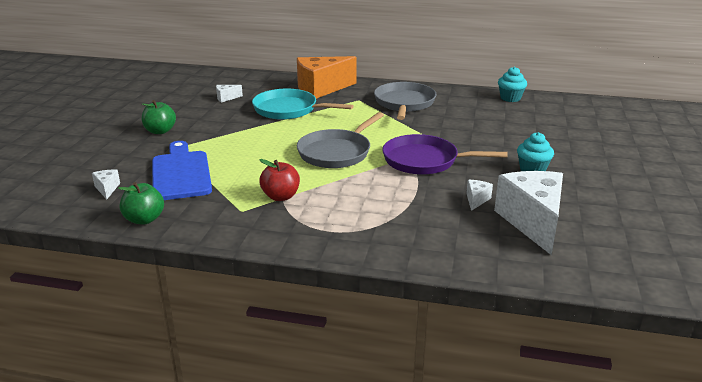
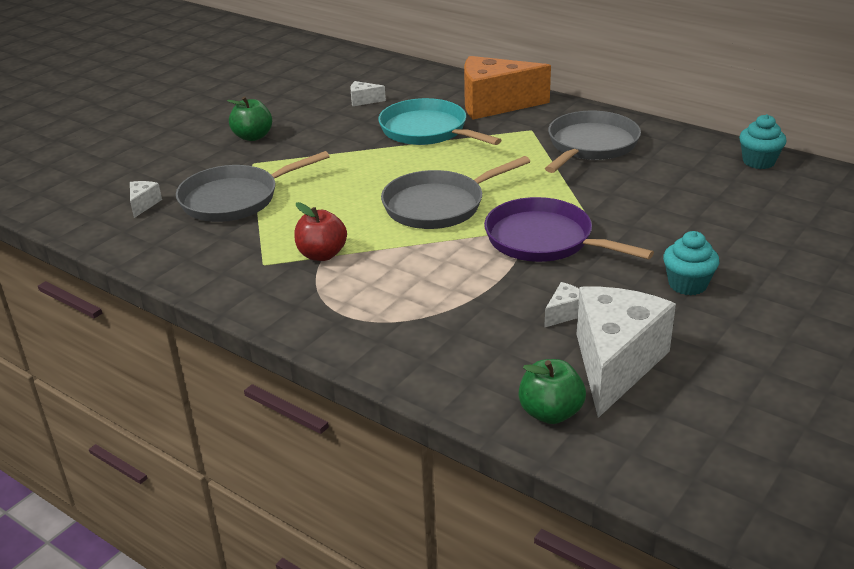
camera: 25 degrees right, 5 degrees up
(144, 219) = (154, 252): green apple -> green apple (550, 413)
(181, 173) = (234, 199): blue cutting board -> grey pan

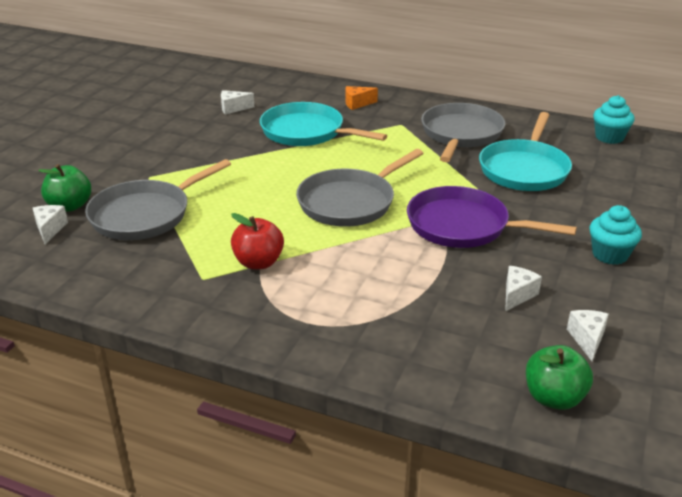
camera: 15 degrees left, 0 degrees up
(253, 137) = (138, 151): green apple -> green apple (70, 206)
(494, 105) = (357, 104): orange cheese -> orange cheese, size x0.41
(615, 364) = (587, 339): white cheese -> white cheese, size x0.41
(641, 188) = (524, 169): none -> turquoise pan

